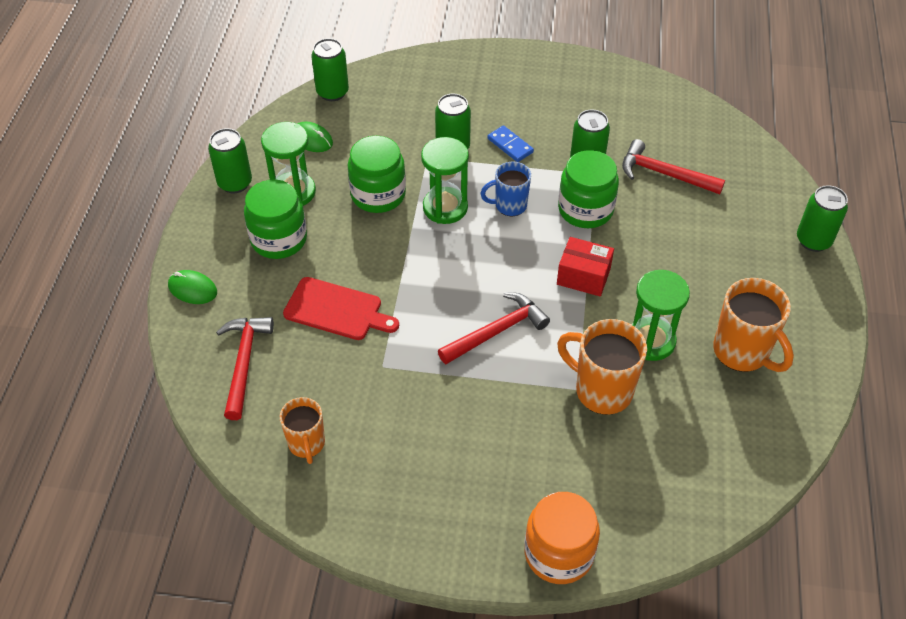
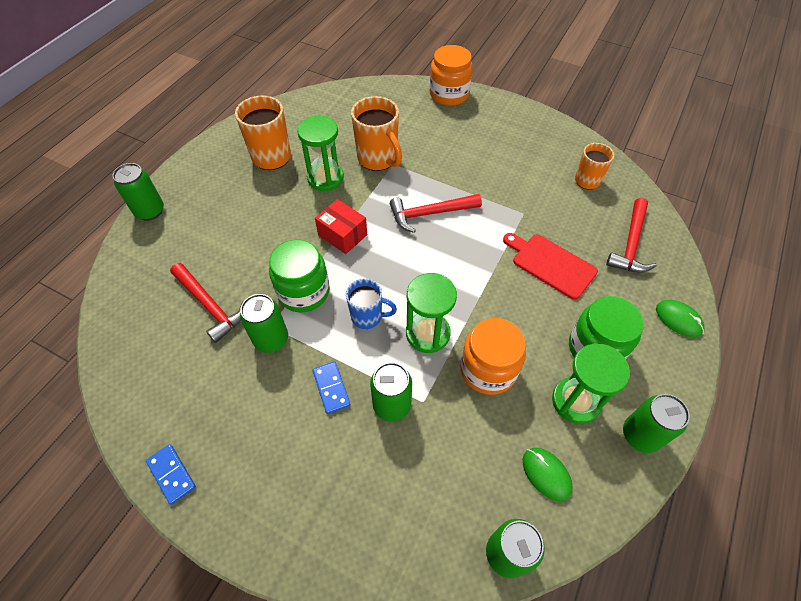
camera: 160 degrees left, 5 degrees up
(378, 194) = (488, 369): green jar -> orange jar
(594, 69) = (172, 474): none -> blue domino

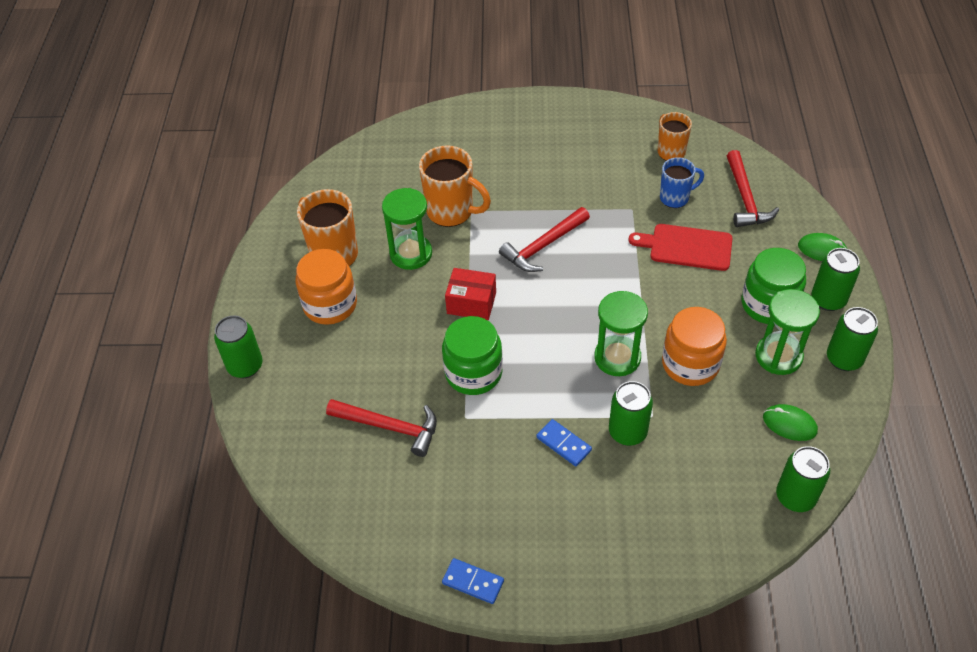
camera: 25 degrees left, 5 degrees down
(271, 339) = (475, 429): green can -> green can (828, 300)
(368, 317) = (552, 368): blue mug -> blue mug (675, 198)
(449, 94) = (477, 113): orange jar -> orange jar (330, 305)

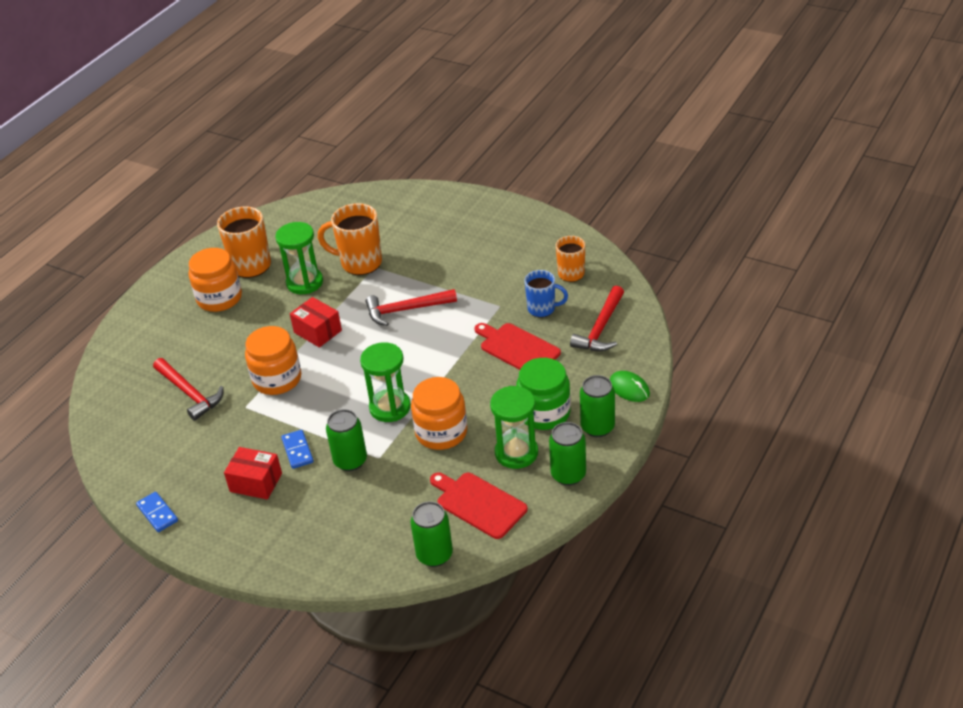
camera: 30 degrees right, 10 degrees down
(245, 366) = (131, 319): green can -> none
(451, 212) = (360, 263): orange mug -> orange mug turned 135 degrees clockwise
(473, 373) = (277, 379): green jar -> orange jar
(550, 498) = (256, 482): none -> red box
(789, 424) = (478, 504): green mouse -> red cutting board

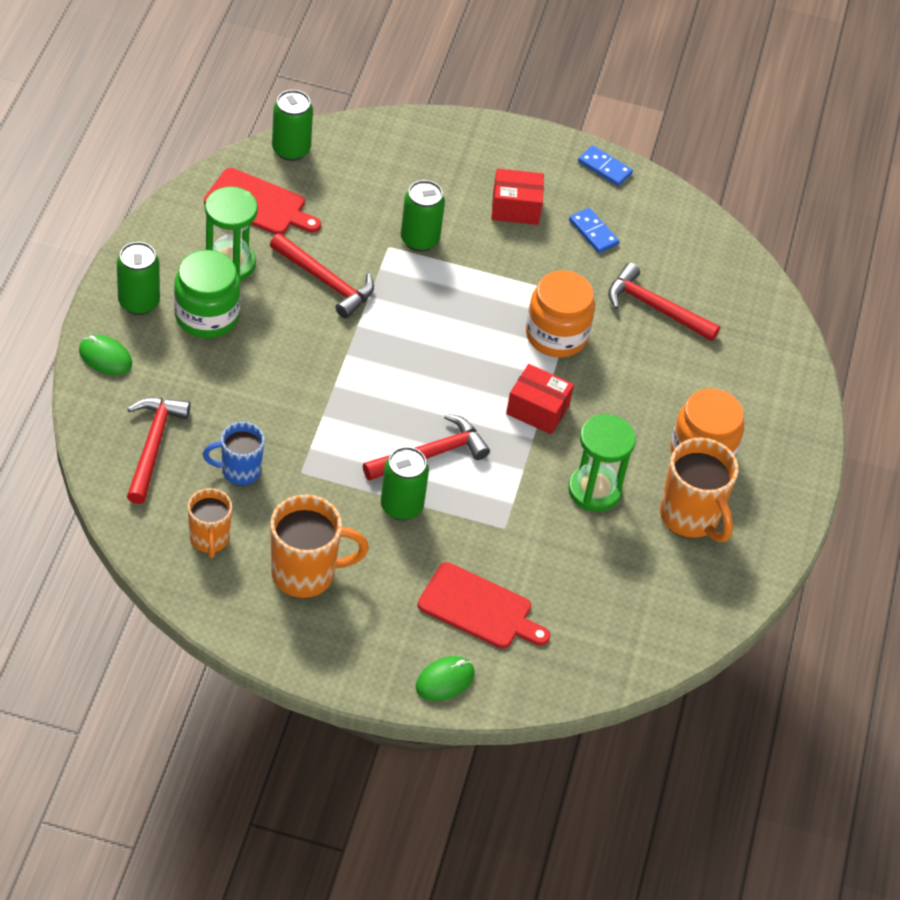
camera: 155 degrees right, 10 degrees up
(297, 451) = (486, 247): blue domino -> blue domino (593, 232)
(360, 263) = (530, 533): orange mug -> orange mug (305, 574)
(390, 407) = (398, 308): green hourglass -> none
(441, 432) = (325, 281): orange jar -> red hammer
(445, 199) = (445, 680): none -> green mouse
(517, 348) = (260, 405): red cutting board -> red cutting board (479, 608)
(568, 475) = (165, 243): green can -> green can (401, 506)

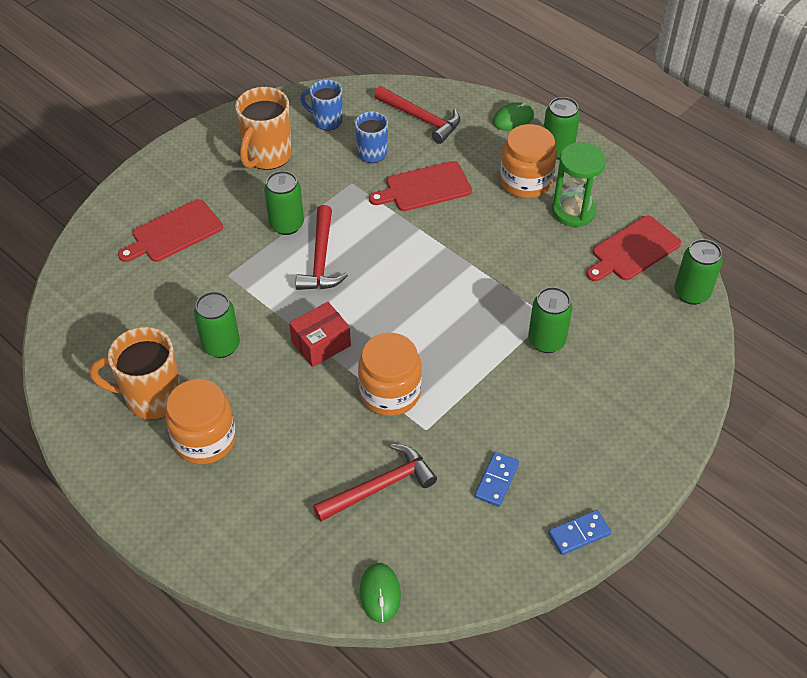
camera: 125 degrees right, 0 degrees up
(207, 316) = (525, 181): green jar -> orange jar
(209, 539) = (326, 121): orange mug -> blue mug
(269, 402) = (424, 187): none -> red cutting board
(325, 281) = (527, 261): red hammer -> none
(445, 680) = (135, 193): green mouse -> green mouse (380, 593)
(515, 208) = (555, 430): red box -> none
(593, 232) = (496, 480): blue domino -> blue domino turned 60 degrees counterclockwise
(594, 490) = (221, 345): green hourglass -> green can

